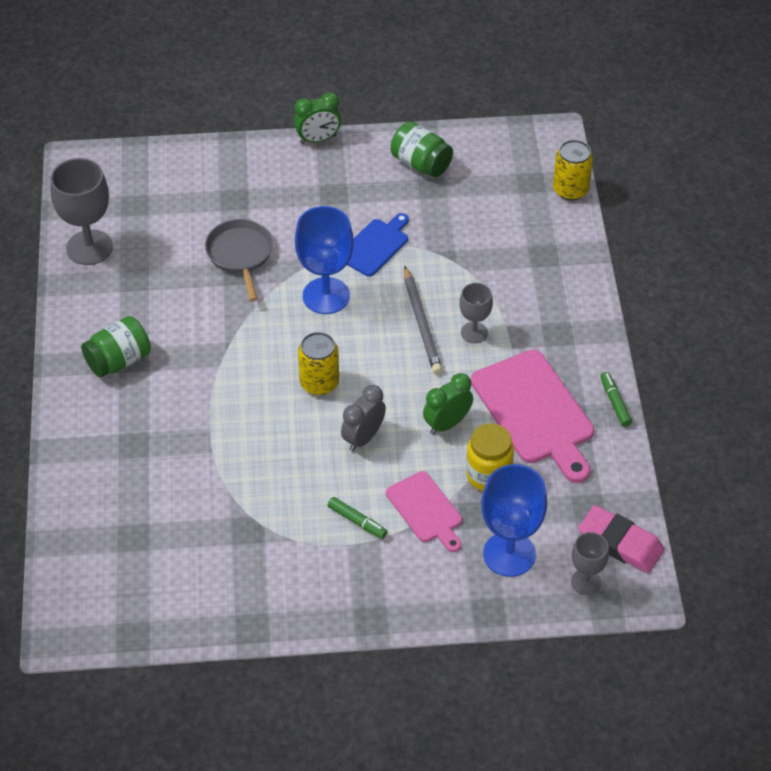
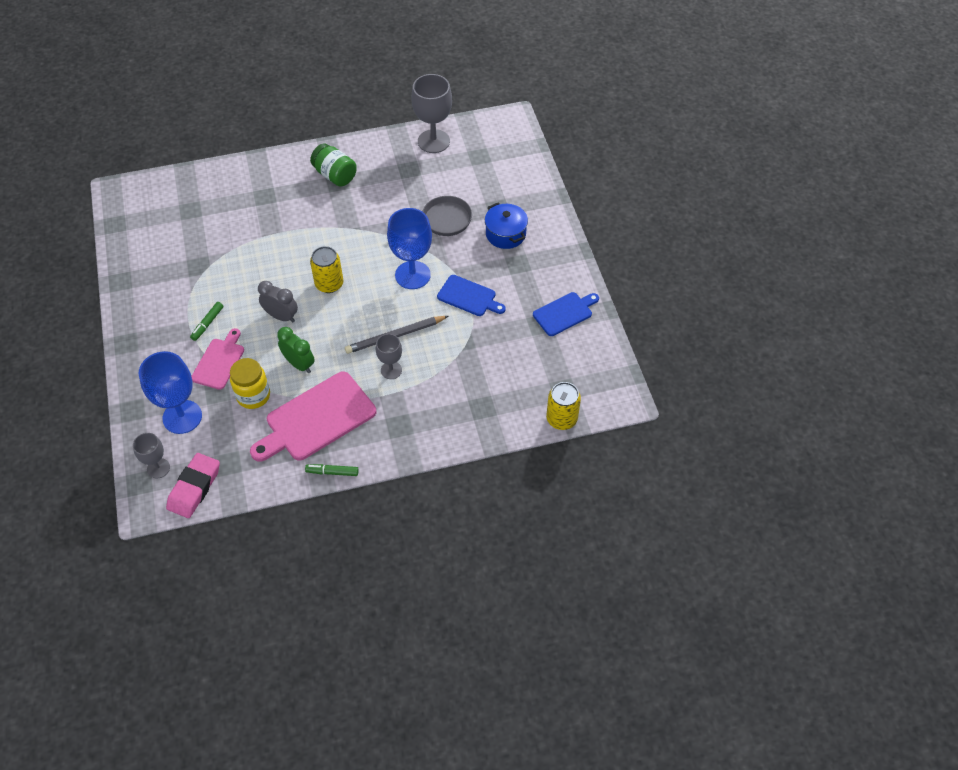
camera: 80 degrees right, 5 degrees up
(281, 198) = (505, 234): none -> blue pot
(318, 139) = (573, 245): green clock -> none
(421, 163) = (564, 313): green jar -> blue cutting board
(426, 510) = (219, 362): pink cutting board -> pink cutting board turned 150 degrees clockwise
(615, 402) = (332, 472): green marker -> green marker turned 150 degrees counterclockwise

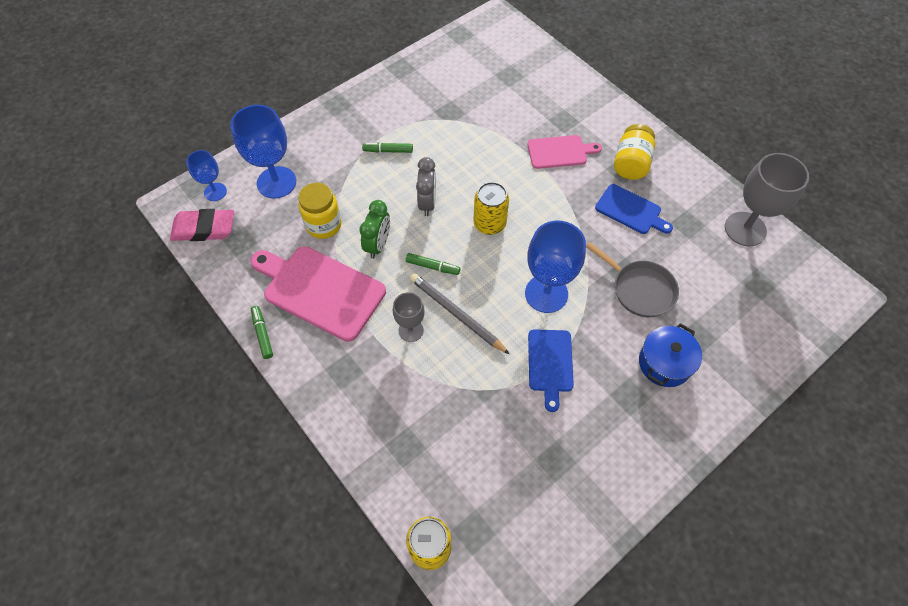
camera: 65 degrees right, 5 degrees up
(158, 468) = (215, 192): grey goblet -> blue goblet
(219, 362) = (350, 180): pink cutting board -> pink cutting board (560, 152)
(335, 175) = (631, 163): green jar -> yellow jar
(344, 335) = (433, 267): none -> green marker
(564, 313) = (588, 484): blue cutting board -> blue cutting board (630, 210)

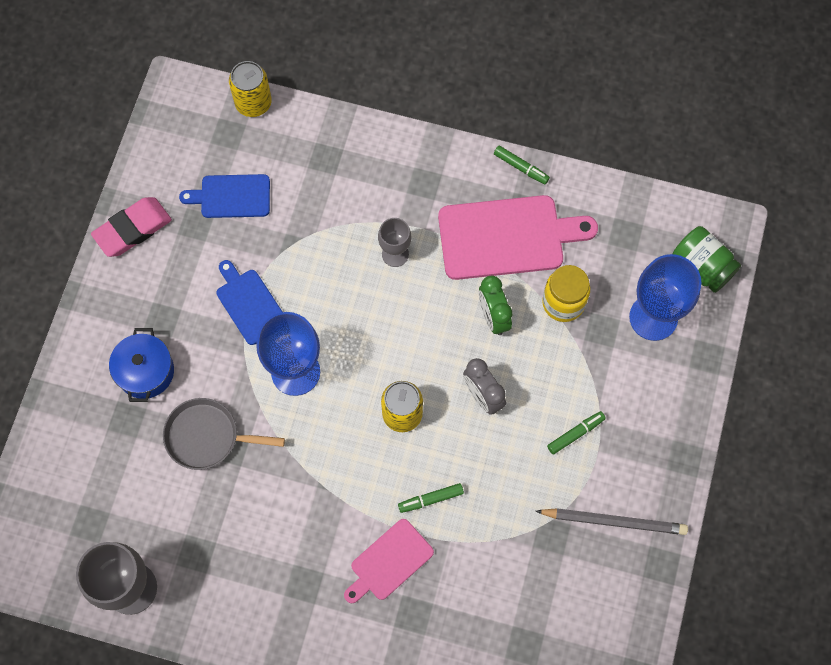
camera: 145 degrees right, 10 degrees up
(204, 228) = (671, 224): pink eraser -> pink eraser (133, 229)
(215, 192) = (701, 267): blue goblet -> green jar
(433, 267) = (423, 329): green marker -> green marker (430, 499)
(457, 314) = (365, 296): grey pencil -> grey pencil (613, 521)
(630, 210) = (266, 530): blue cutting board -> blue cutting board (231, 196)
(631, 163) = (300, 599): yellow jar -> none

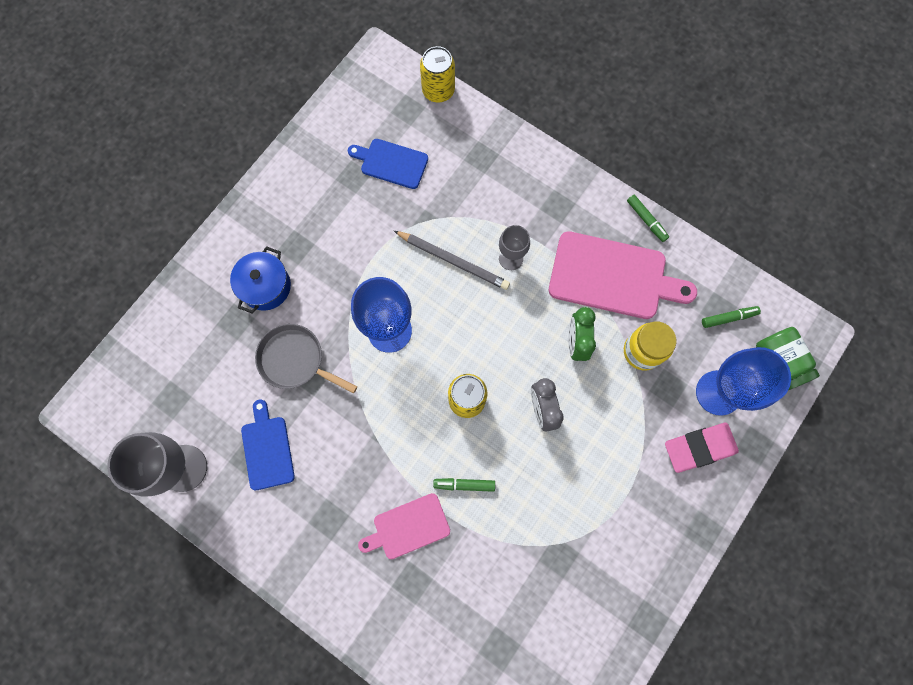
camera: 20 degrees right, 5 degrees up
(133, 229) = (300, 163): pink eraser -> pink eraser (699, 447)
(250, 304) = (372, 259): blue cutting board -> blue cutting board (267, 449)
(575, 434) = (612, 472): green marker -> green marker (728, 318)
(613, 521) = (619, 565): grey pencil -> grey pencil (453, 261)

